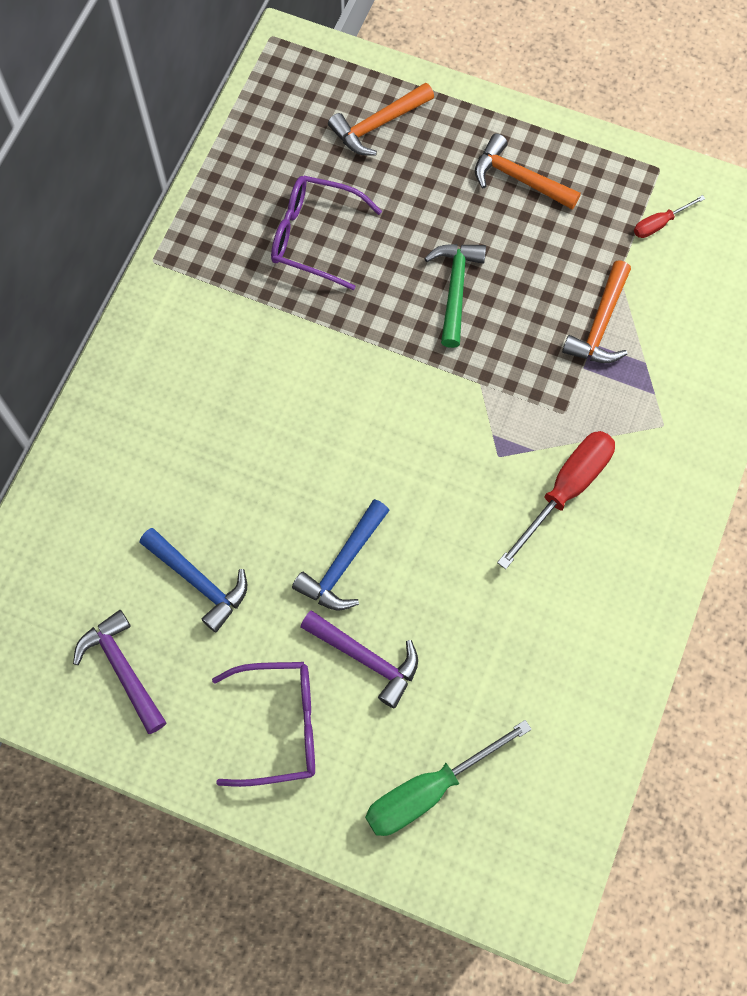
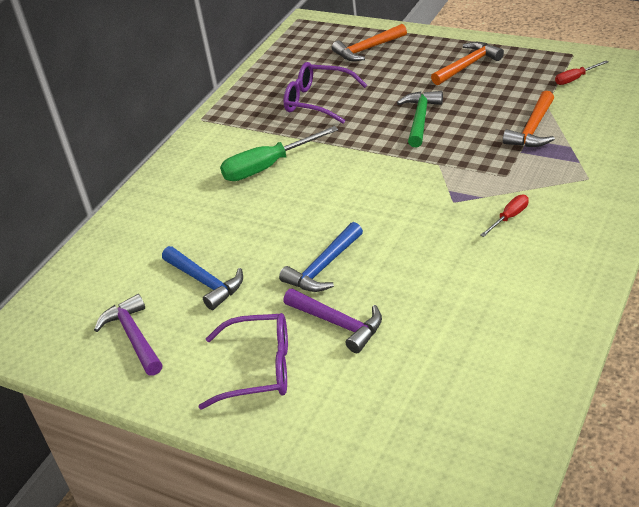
camera: 10 degrees right, 30 degrees down
(429, 790) = (388, 410): green screwdriver -> green screwdriver (268, 167)
(518, 178) = (468, 65): orange hammer -> orange hammer turned 105 degrees clockwise
(566, 490) = (509, 217): red screwdriver -> red screwdriver, size x0.51

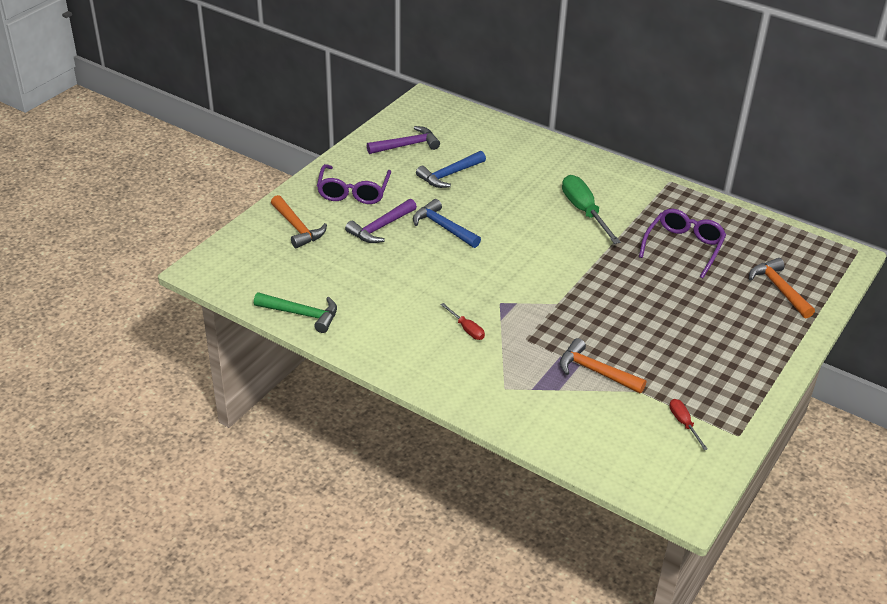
camera: 90 degrees right, 0 degrees up
(420, 119) = (635, 304): green hammer -> green hammer (302, 314)
(468, 65) = (730, 352): orange hammer -> orange hammer (297, 228)

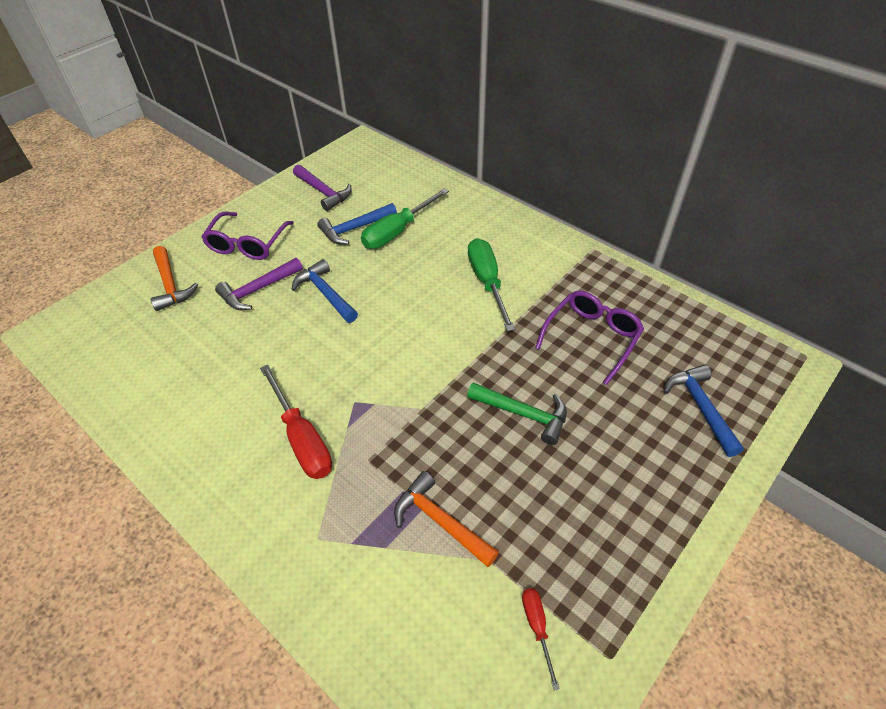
camera: 10 degrees right, 10 degrees up
(302, 314) = (123, 401): green hammer -> green hammer (523, 414)
(407, 145) = (323, 192): purple hammer -> purple hammer turned 60 degrees clockwise
(466, 329) = (302, 438): red screwdriver -> red screwdriver, size x1.96
(490, 175) = (397, 231): none -> green screwdriver
(779, 289) = (700, 407): orange hammer -> blue hammer

